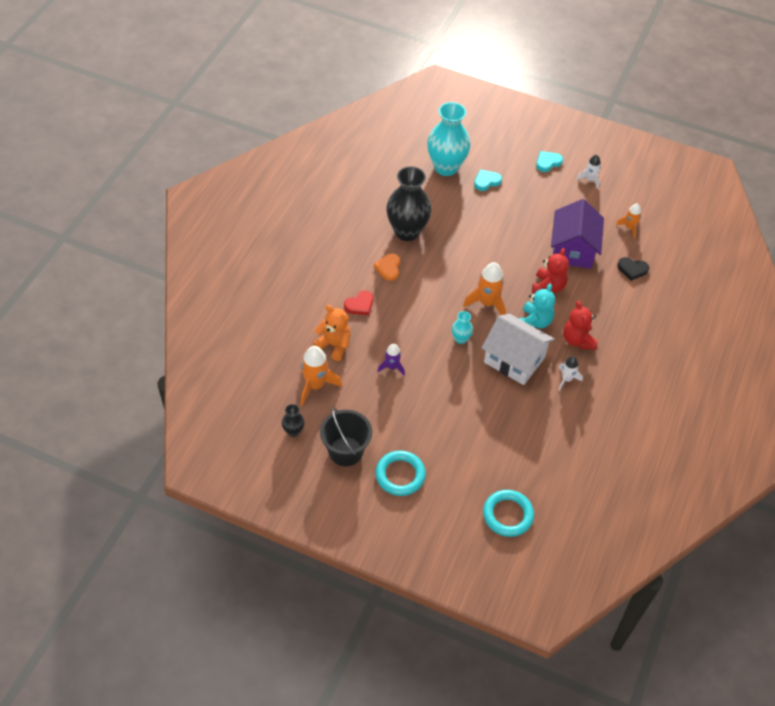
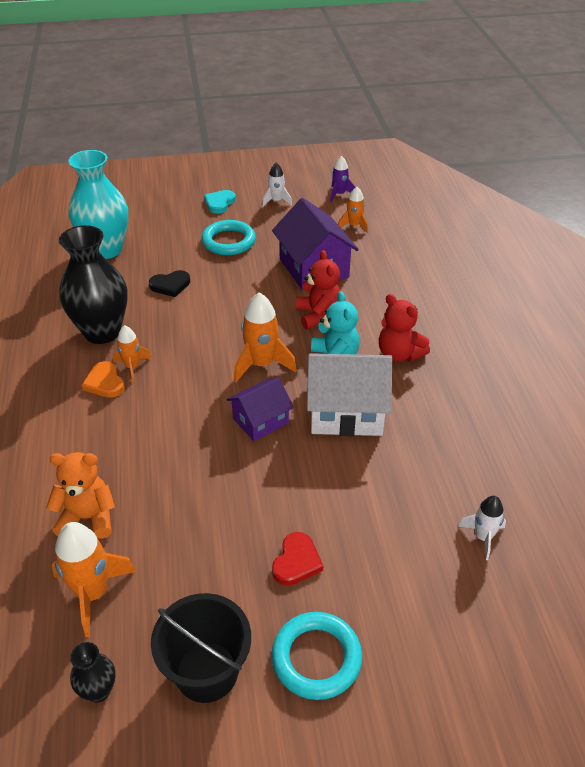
camera: 30 degrees left, 10 degrees down
(360, 305) = (93, 445): red heart -> red heart (296, 561)
(392, 367) = (193, 504): purple rocket -> purple rocket (339, 194)
(410, 265) = (132, 367): none -> orange rocket
(460, 339) = (260, 421): turquoise vase -> purple house
(486, 181) = (164, 244): turquoise heart -> none
(507, 515) = (509, 622): turquoise ring -> turquoise ring (228, 241)
(566, 379) = (425, 402): white rocket -> white rocket (483, 537)
(632, 269) = (391, 260): black heart -> black heart (170, 285)

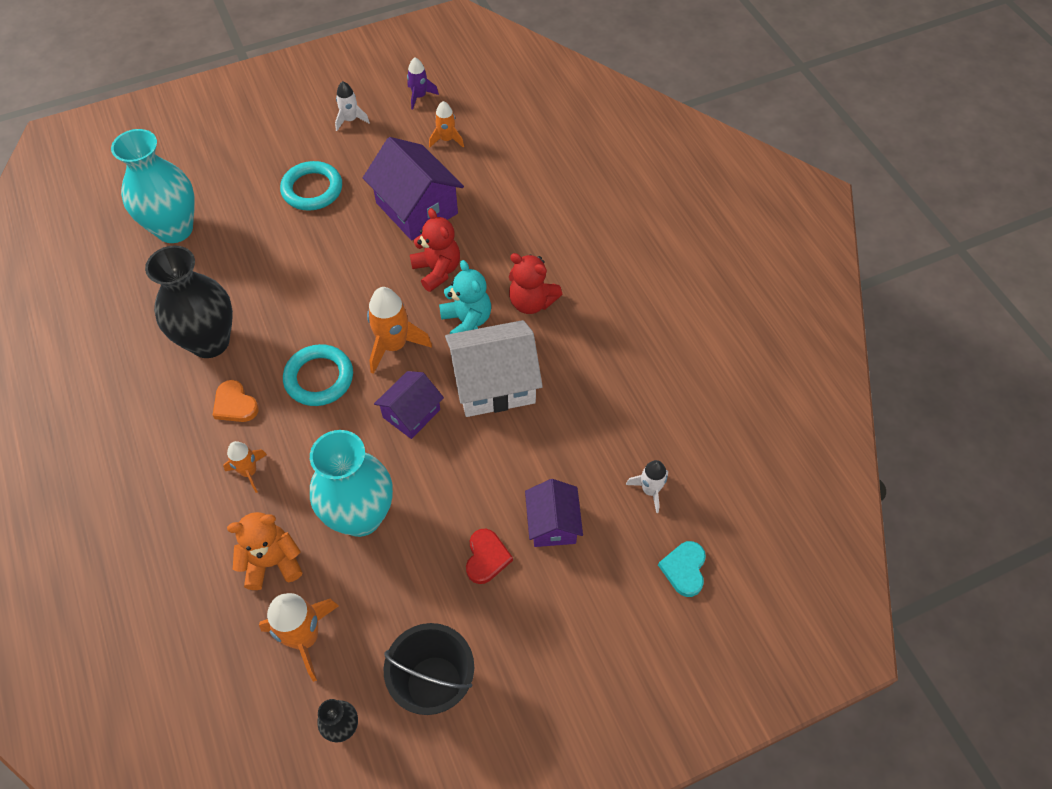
camera: 15 degrees left, 15 degrees up
(132, 367) = (258, 379): orange rocket -> orange rocket (249, 472)
(170, 285) = (265, 264): black heart -> none
(184, 496) = (360, 516): none -> turquoise vase
(219, 203) = (285, 135): turquoise heart -> turquoise heart (684, 569)
(316, 658) = (527, 646): turquoise ring -> turquoise ring (319, 378)
(373, 545) = (552, 524): none -> purple house

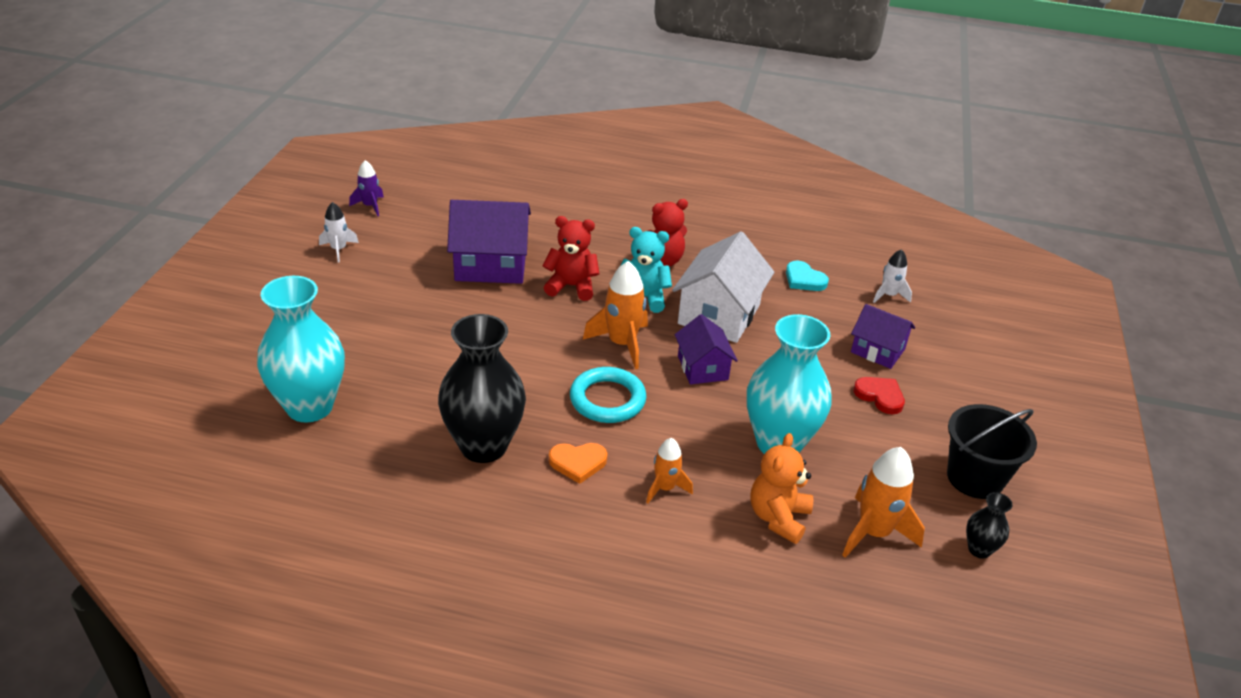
camera: 55 degrees left, 20 degrees down
(312, 189) = (387, 305): turquoise ring -> none
(446, 139) = (439, 217): orange rocket -> none
(684, 569) = (967, 314): turquoise heart -> turquoise heart (804, 279)

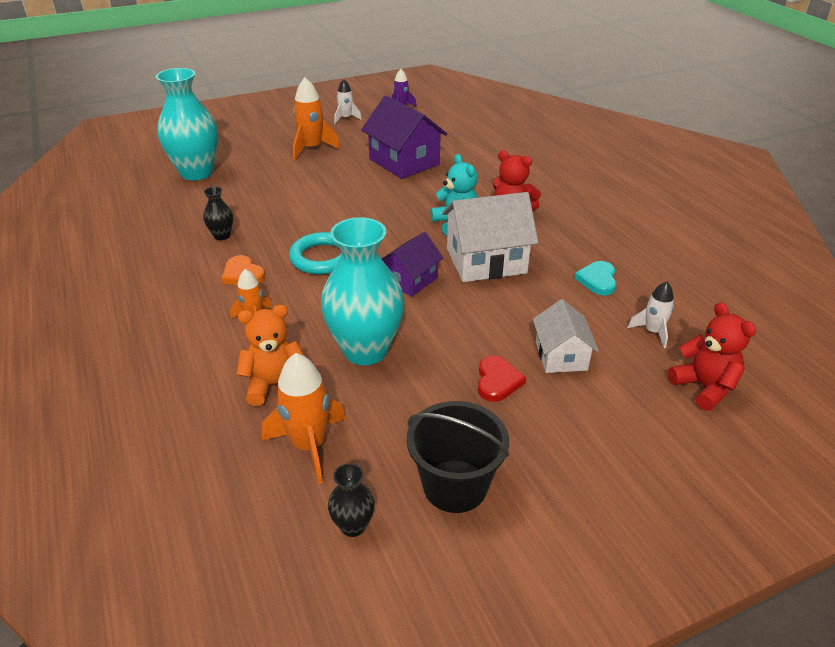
camera: 55 degrees right, 0 degrees up
(483, 446) = (222, 236): black vase -> black vase, size x0.45
(571, 286) = (425, 195): red teddy bear -> red teddy bear (704, 387)
(622, 344) = (390, 238): orange rocket -> orange rocket (312, 148)
(877, 350) = (561, 356): purple house -> white house

